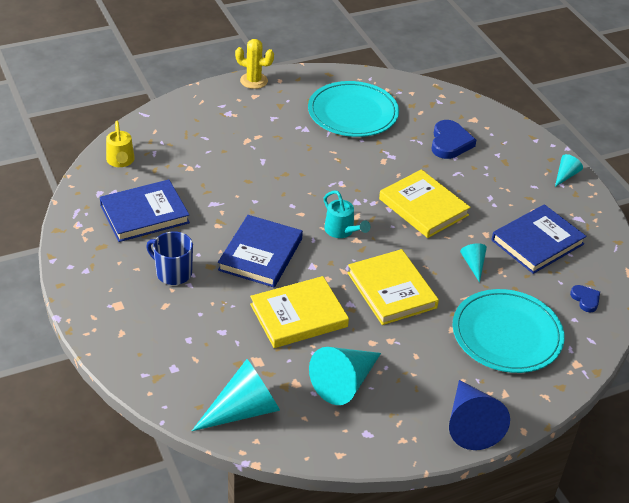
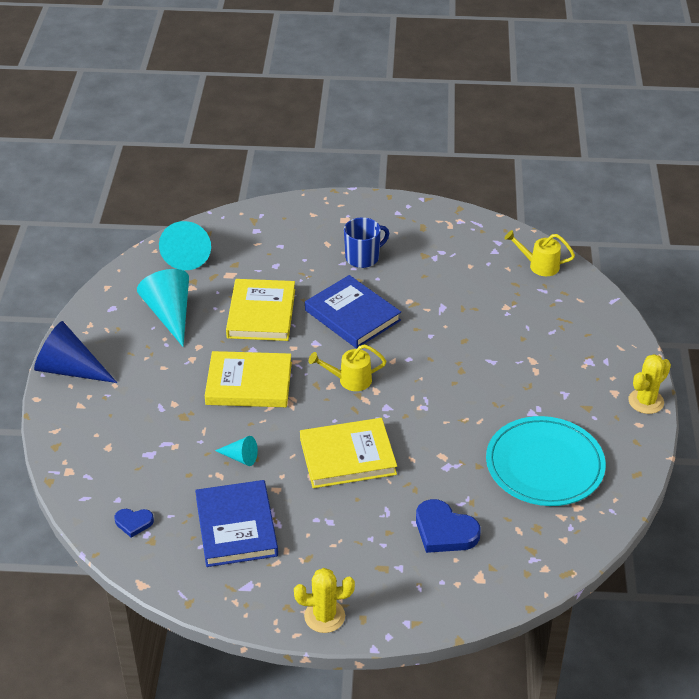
camera: 120 degrees right, 0 degrees up
(144, 214) = (451, 261): blue book -> none
(342, 231) = (349, 380): turquoise watering can -> yellow watering can
(507, 334) = (139, 439): turquoise plate -> none
(565, 175) = (324, 616): turquoise cone -> yellow cactus

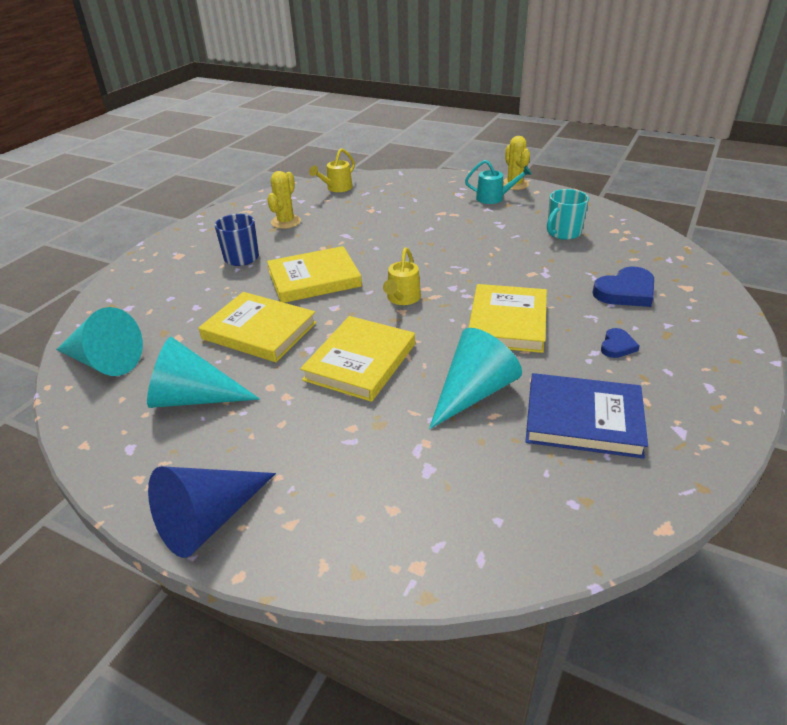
camera: 65 degrees left, 5 degrees down
(134, 523) = (548, 512): blue heart -> blue heart (617, 346)
(240, 457) = (473, 393): turquoise cone -> turquoise cone, size x1.99
(324, 616) = (730, 384): yellow cactus -> yellow cactus (286, 222)
(352, 315) = (314, 279): blue book -> yellow book
(544, 465) = (563, 233): turquoise plate -> turquoise mug
(596, 393) = (494, 198): none -> turquoise watering can

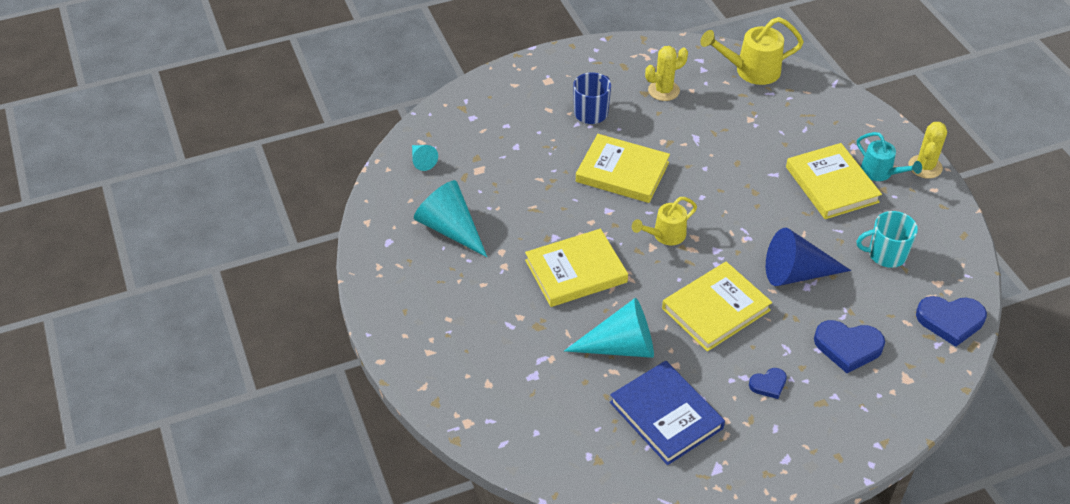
camera: 40 degrees right, 10 degrees up
(104, 362) = (422, 161): turquoise cone -> turquoise cone, size x0.50
(209, 519) = (392, 319): blue cone -> blue cone (796, 273)
(259, 331) = (537, 198): yellow book -> yellow book (831, 184)
(336, 188) = (750, 71): yellow watering can -> yellow watering can, size x1.53
(654, 244) = (950, 321): none -> blue heart

